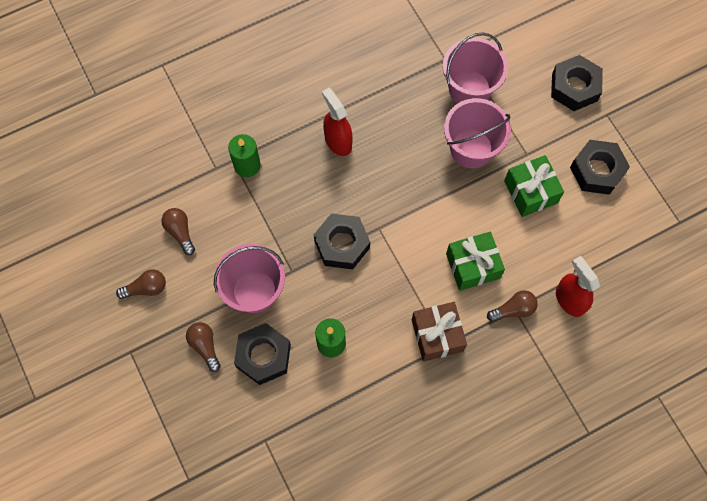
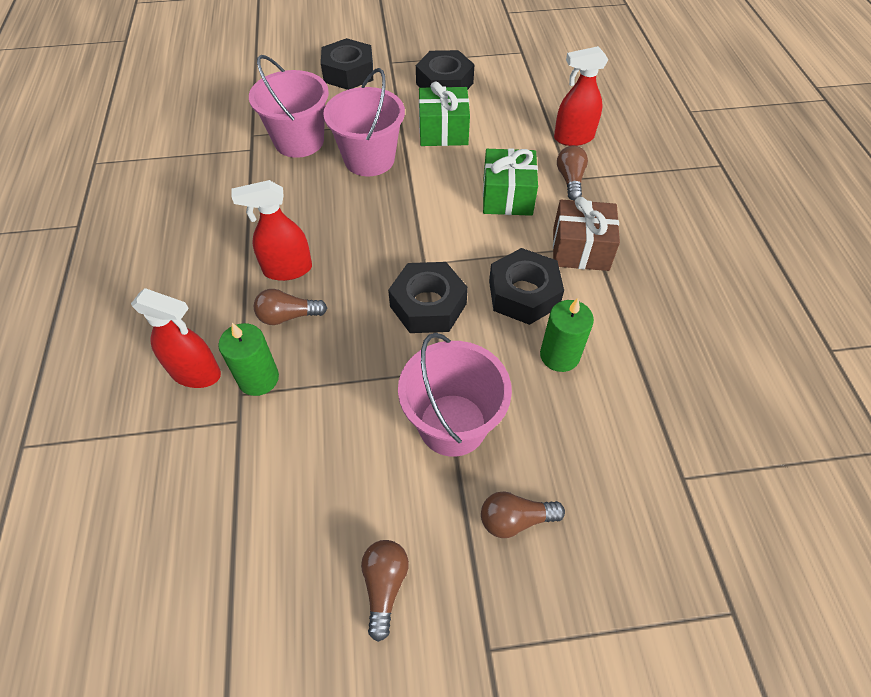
camera: 70 degrees left, 15 degrees down
(180, 232) = (313, 501): brown light bulb -> brown light bulb (288, 316)
(238, 128) = (196, 373): none -> red spray bottle
(263, 356) = (554, 442): black nut -> black nut (523, 294)

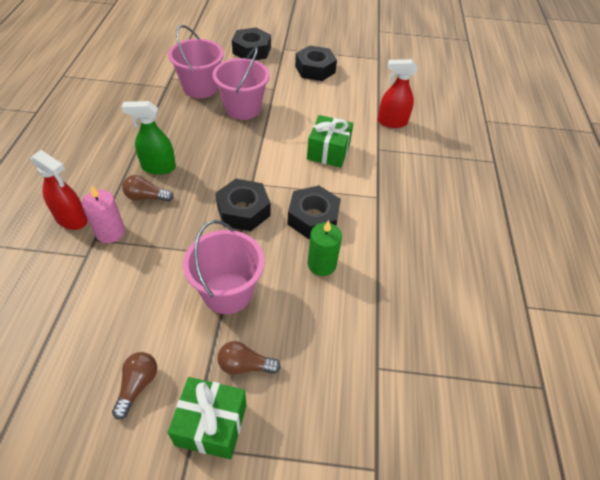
camera: 10 degrees right, 5 degrees down
(258, 378) = (110, 232): green candle -> pink candle
(287, 269) = (158, 167): red spray bottle -> green spray bottle
(443, 131) = (301, 100): green gift -> green gift (211, 424)
(570, 180) = (378, 149): brown light bulb -> none
(580, 249) = (366, 197): brown gift -> none

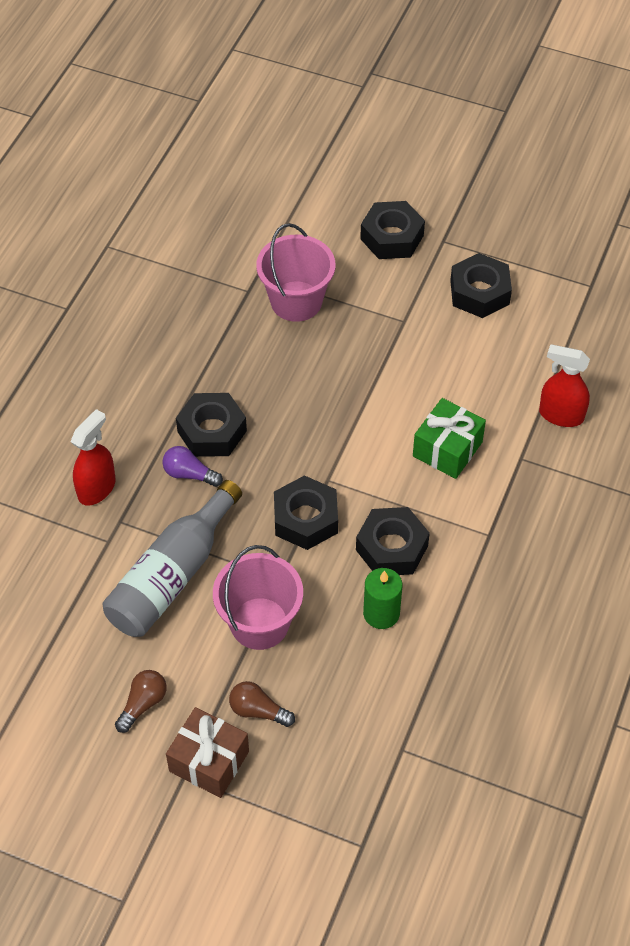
camera: 20 degrees right, 5 degrees up
(72, 219) = (97, 488): red spray bottle -> red spray bottle turned 105 degrees counterclockwise
(110, 232) = (139, 515): pink candle -> none
(145, 271) = (172, 575): none -> grey bottle
(146, 197) = (189, 474): brown light bulb -> purple light bulb
(158, 167) = (212, 431): green spray bottle -> black nut
(211, 424) = (209, 761): green gift -> brown gift
(242, 108) = (348, 351): pink bucket -> none

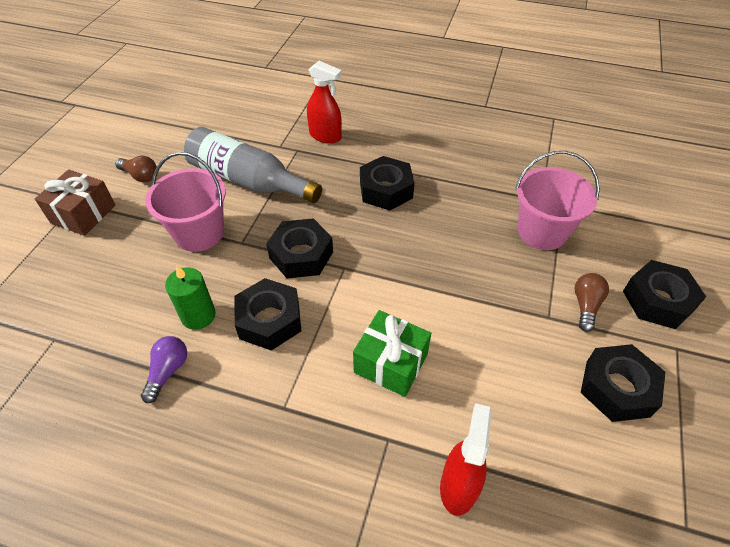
camera: 85 degrees right, 5 degrees down
(189, 474) = (342, 181): purple light bulb -> purple light bulb (168, 371)
(258, 711) = (119, 238): brown light bulb -> brown light bulb (586, 306)

